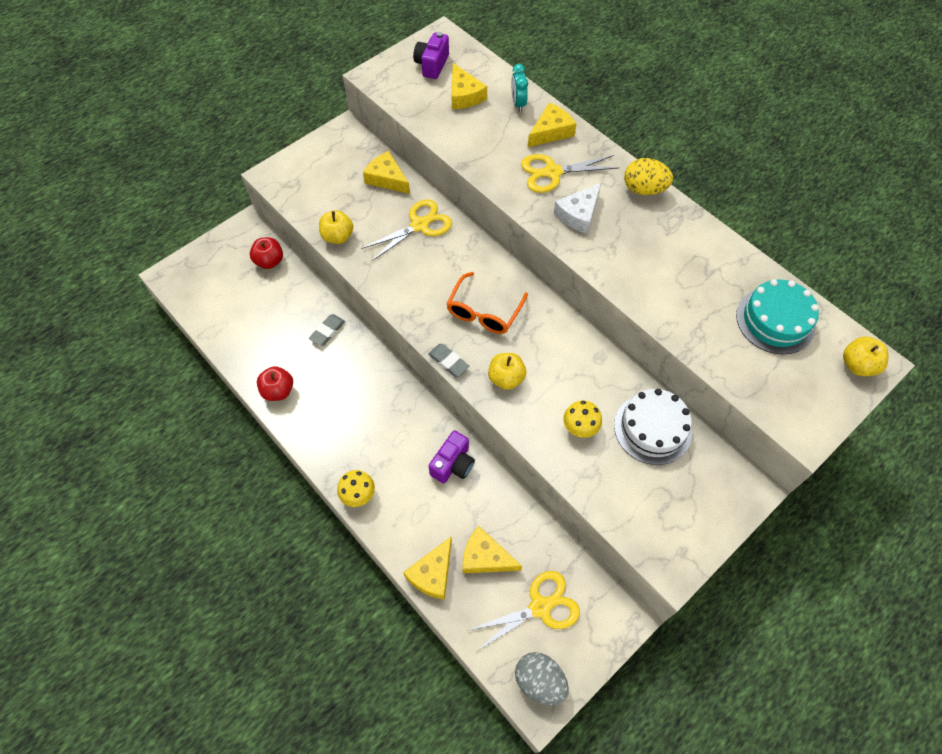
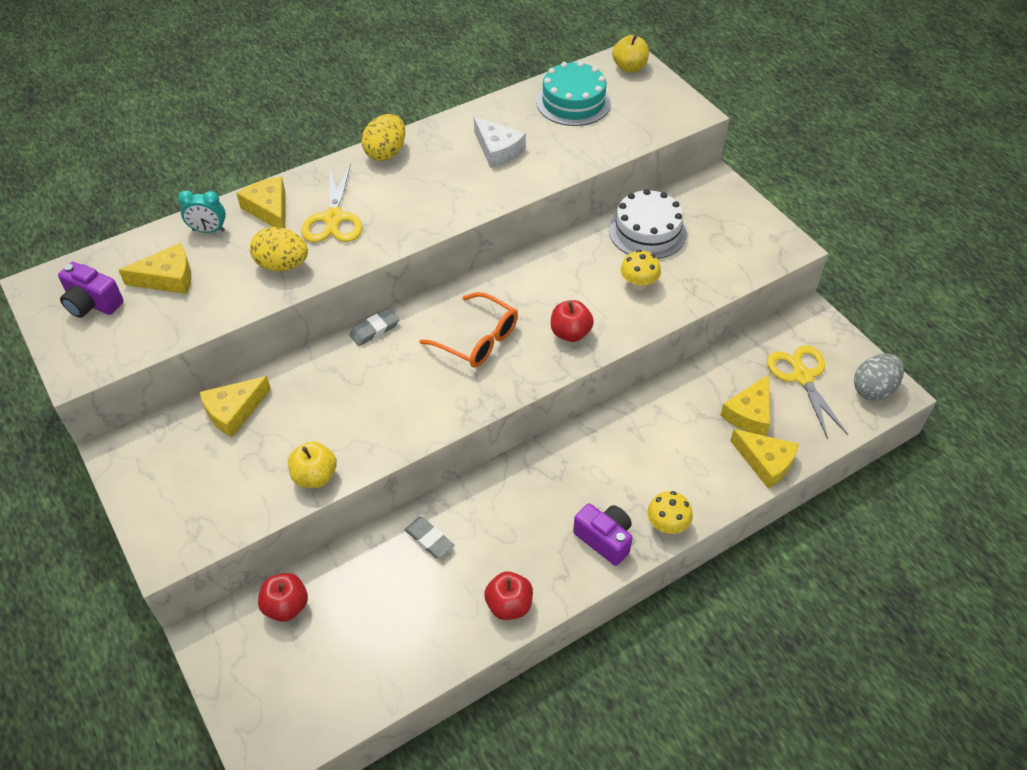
camera: 80 degrees left, 10 degrees down
(419, 225) = (328, 385): yellow scissors -> none
(448, 361) = (538, 381): grey eraser -> grey eraser (375, 330)
(453, 464) = (640, 427): purple camera -> purple camera (604, 539)
(493, 154) = (282, 265): none -> yellow egg
(506, 378) = (570, 333): yellow apple -> red apple
(578, 214) = (402, 208): white cheese -> white cheese (498, 150)

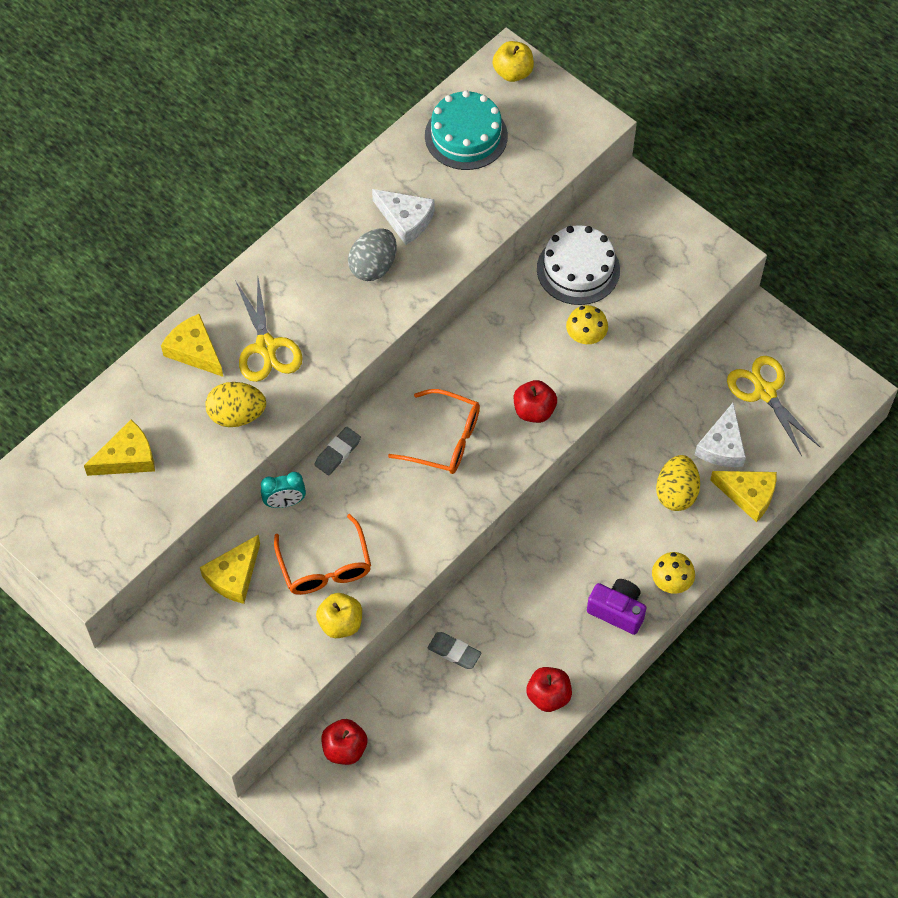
camera: 15 degrees left, 10 degrees up
(92, 303) = (65, 504): purple camera -> none
(208, 230) = (142, 391): turquoise clock -> turquoise clock (285, 502)
(322, 422) = (325, 567): none -> orange glasses
(386, 153) = (288, 250): yellow egg -> yellow egg (676, 493)
(749, 413) = (722, 446): yellow cheese -> white cheese
(873, 389) = (836, 390): grey egg -> grey egg (373, 266)

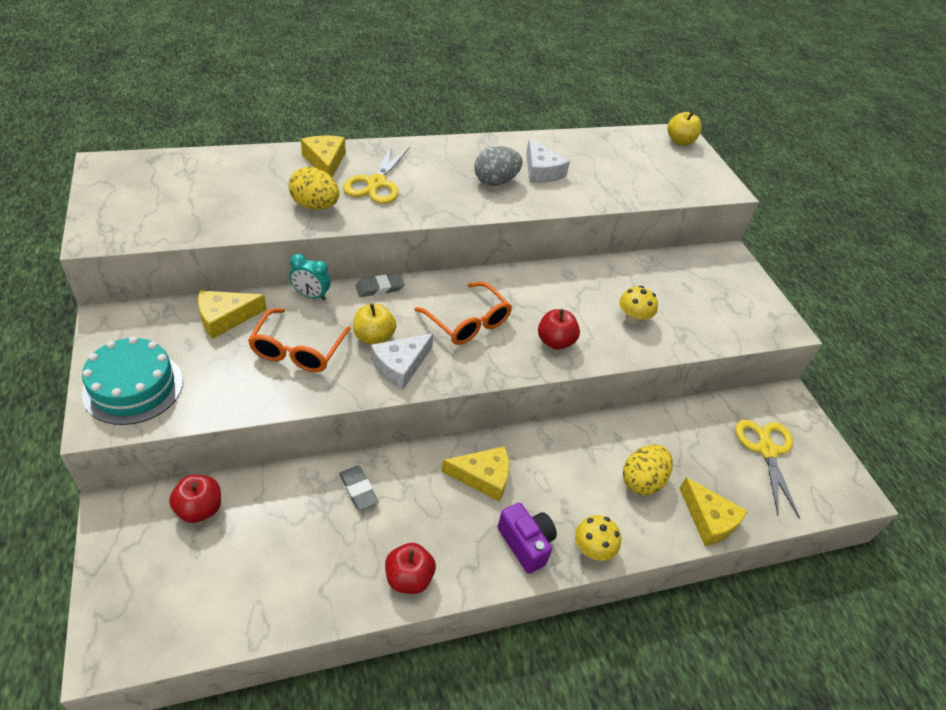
camera: 25 degrees right, 15 degrees down
(127, 457) = (213, 189): yellow cheese -> yellow cheese (483, 477)
(340, 623) = (269, 395): yellow apple -> yellow apple (374, 337)
(466, 136) = (621, 153): turquoise cake -> turquoise cake (133, 387)
(578, 269) = (655, 278): white cake -> none
(722, 446) = (705, 468): white cheese -> white cheese (400, 365)

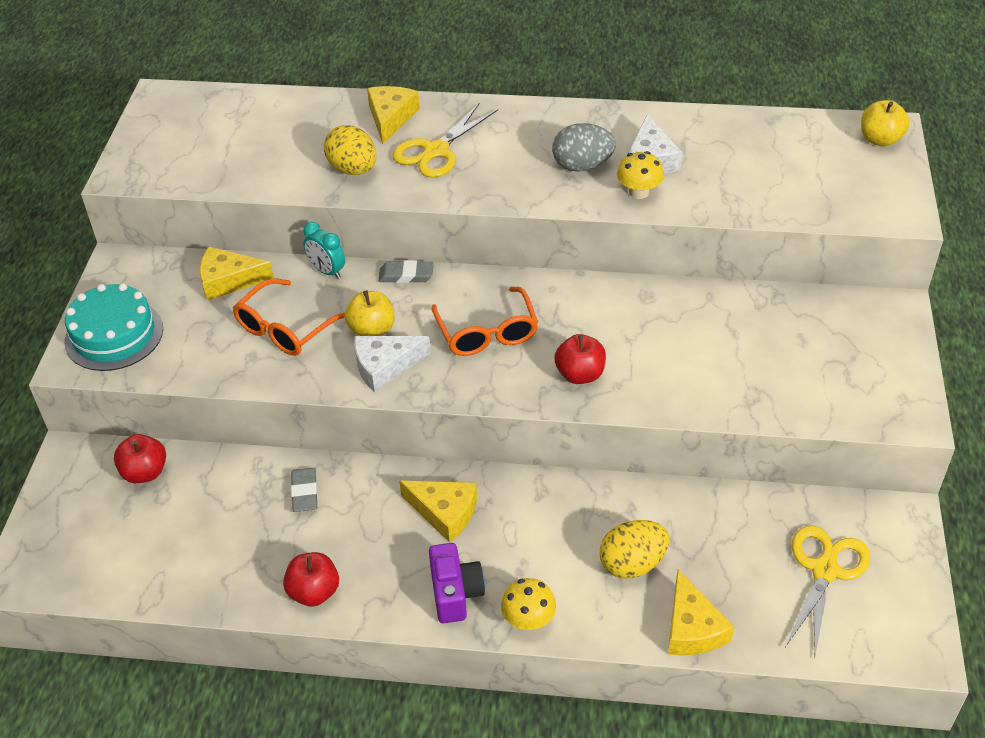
camera: 30 degrees right, 0 degrees up
(633, 318) = (699, 365): yellow mushroom -> yellow mushroom (639, 192)

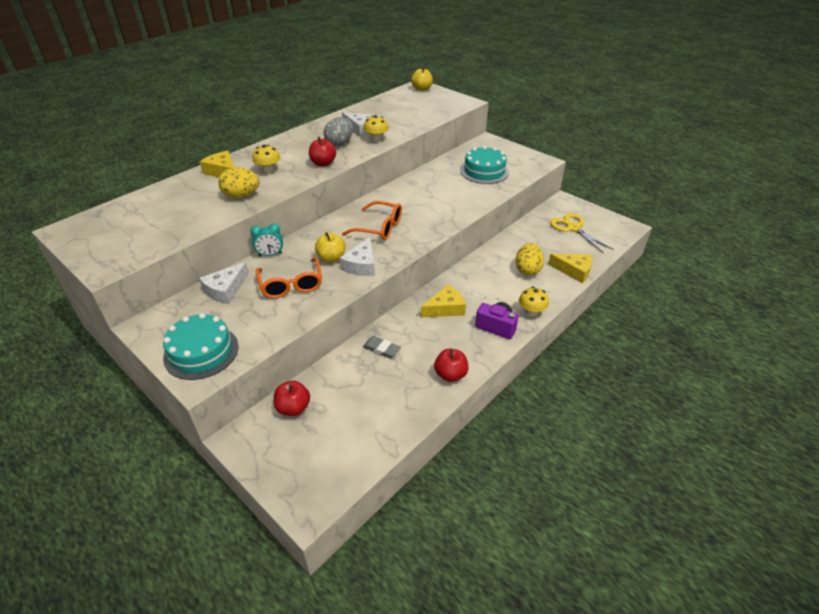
camera: 55 degrees left, 5 degrees down
(228, 280) = (225, 289): yellow cheese -> white cheese
(406, 275) = (310, 233): grey eraser -> none
(436, 151) = (268, 170): yellow scissors -> yellow mushroom
(580, 374) = (436, 216): red apple -> red apple (323, 163)
(780, 359) = (484, 171): none -> turquoise cake

